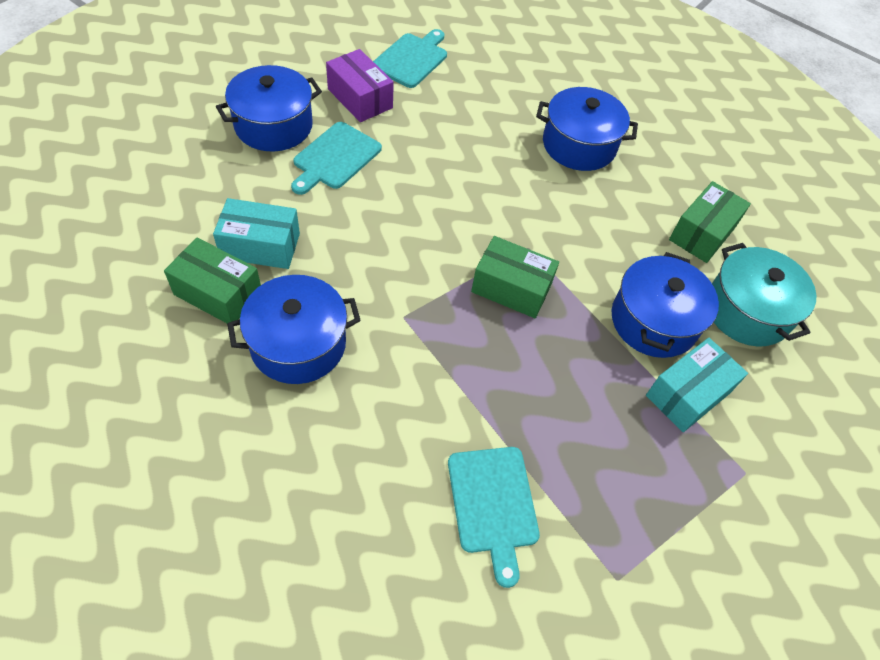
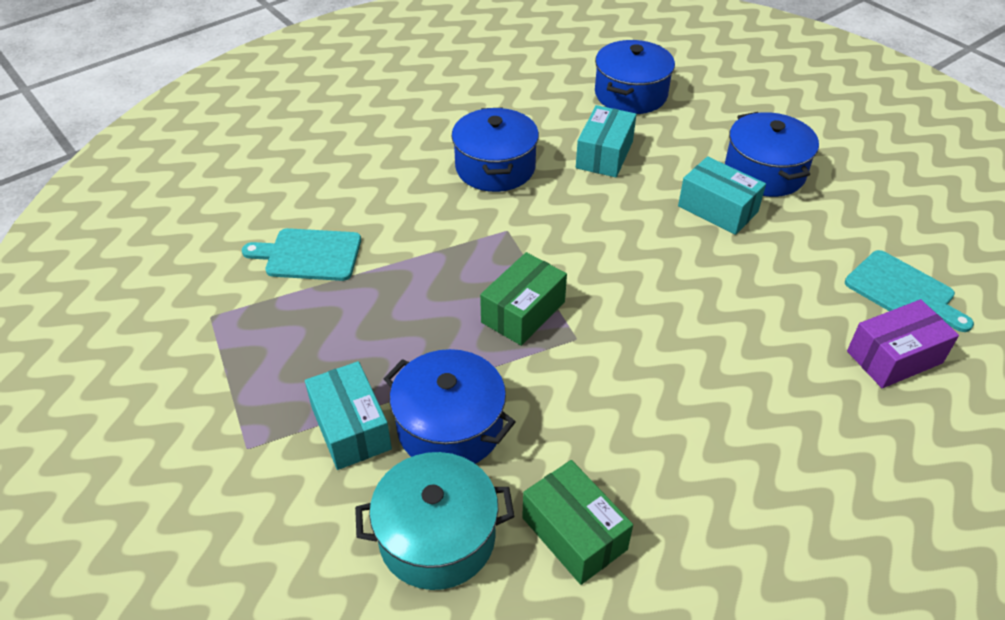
camera: 110 degrees right, 10 degrees down
(218, 293) = (556, 130): green box -> none
(335, 158) = (717, 209): turquoise cutting board -> turquoise box
(360, 98) = (817, 237): purple box -> purple box (894, 357)
(579, 145) = (749, 433): blue pot -> blue pot (631, 94)

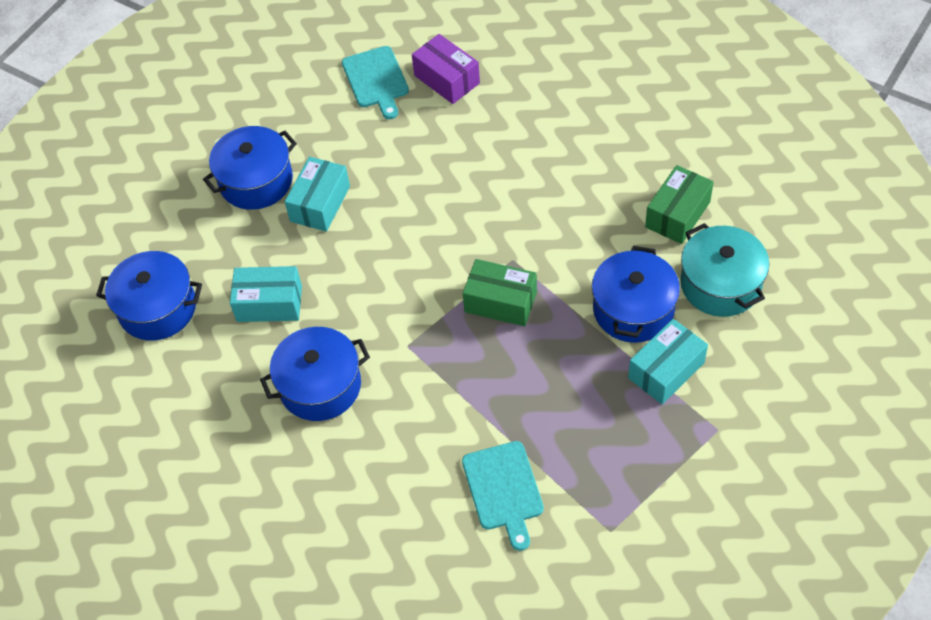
camera: 105 degrees left, 10 degrees up
(903, 291) = (376, 80): turquoise cutting board -> turquoise cutting board turned 135 degrees clockwise

